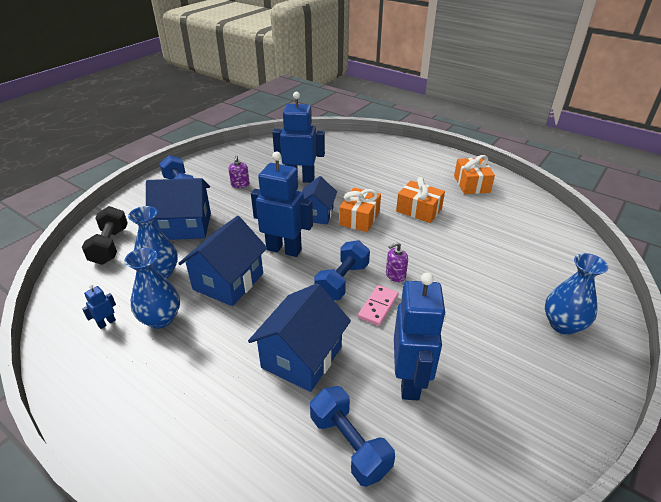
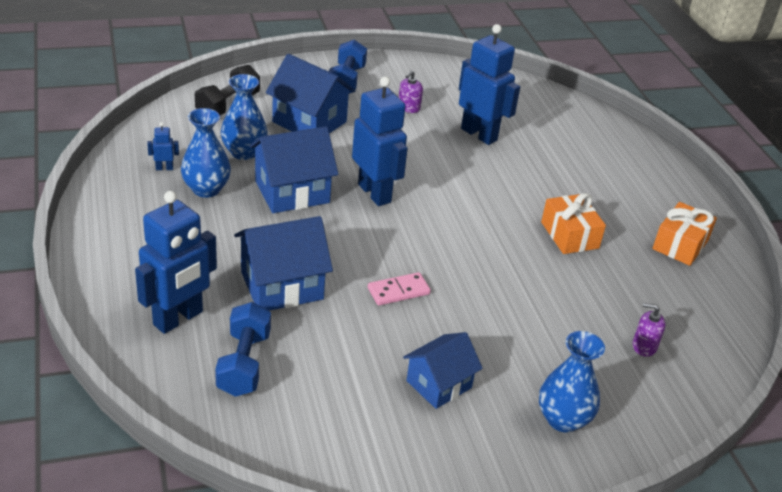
camera: 35 degrees right, 0 degrees up
(317, 214) = (450, 179): blue house -> blue house (439, 384)
(342, 281) = (393, 251): blue dumbbell -> none
(359, 218) = (490, 207): orange gift -> none
(395, 275) = (453, 277): purple soap dispenser -> purple soap dispenser (644, 346)
(410, 381) = (348, 359): blue robot -> blue robot (178, 319)

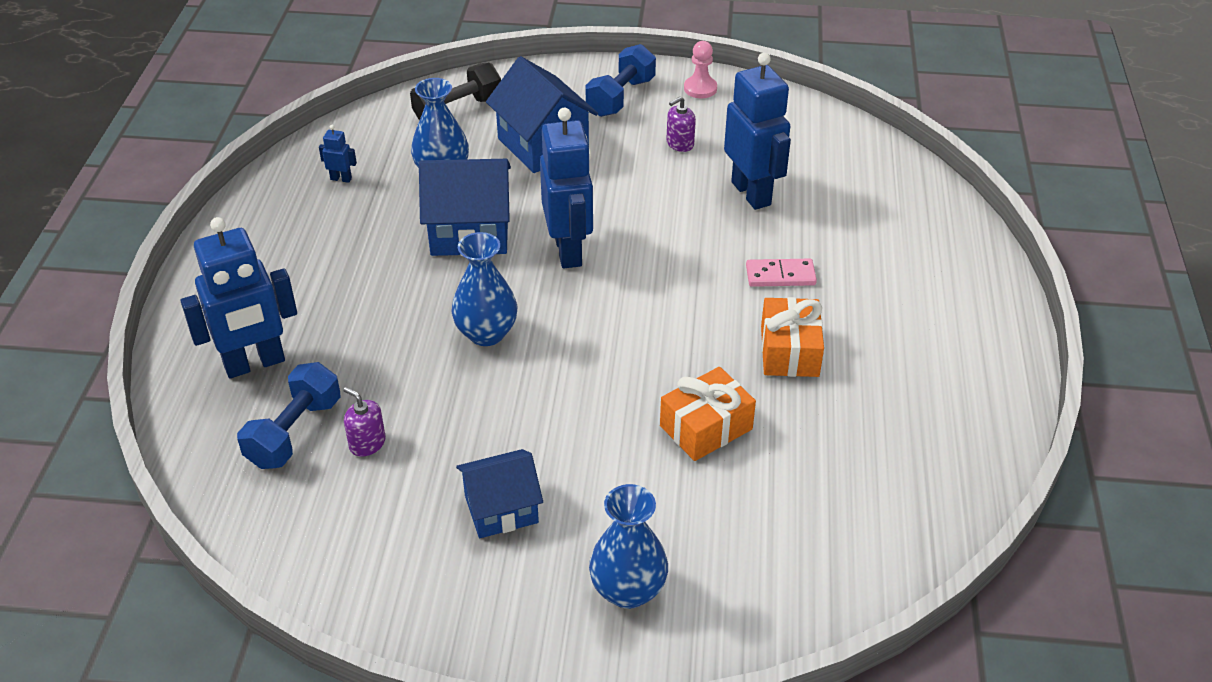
camera: 25 degrees right, 5 degrees up
(206, 189) = (373, 212): blue vase -> blue vase (486, 333)
(282, 285) = (390, 347): blue house -> none
(398, 291) = (523, 382): pink domino -> pink domino (780, 275)
(400, 68) = (700, 89): none -> pink pawn
(644, 346) = (796, 521): purple soap dispenser -> purple soap dispenser (367, 443)
(680, 244) = (939, 393): orange gift -> orange gift (706, 427)

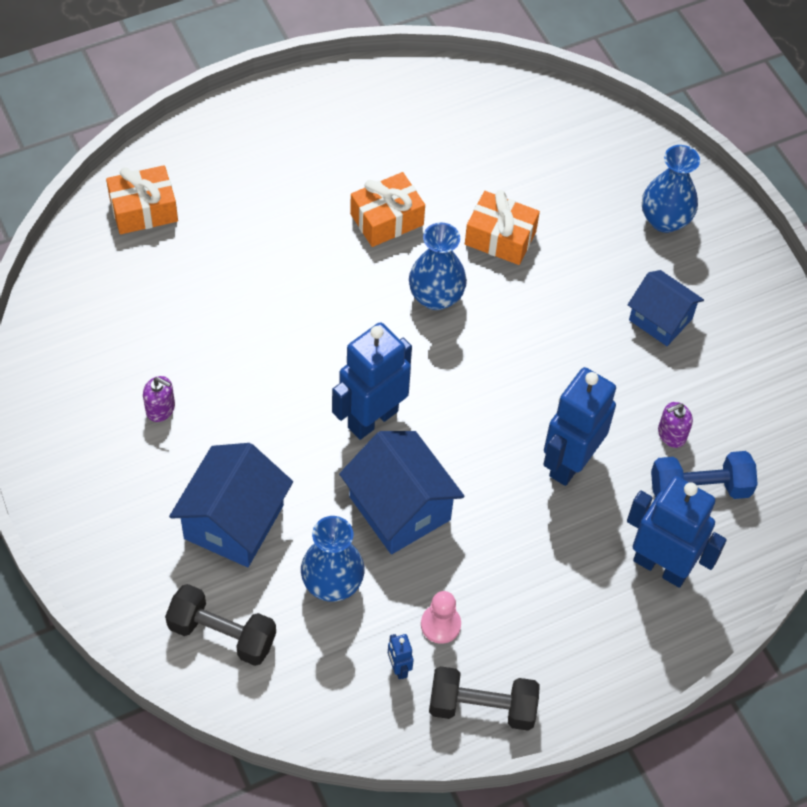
camera: 125 degrees left, 15 degrees up
(265, 206) = (482, 707): none -> black dumbbell
(367, 443) = (671, 434): purple soap dispenser -> purple soap dispenser turned 60 degrees clockwise
(486, 333) = (509, 423): blue vase -> blue vase (436, 297)
(620, 97) = (109, 496): blue dumbbell -> none
(700, 89) = (53, 434): pink pawn -> pink pawn (440, 624)
(751, 193) = (203, 321): blue robot -> blue robot (569, 462)
(780, 275) = (302, 258): pink domino -> none
(904, 200) = (143, 210): none -> orange gift

